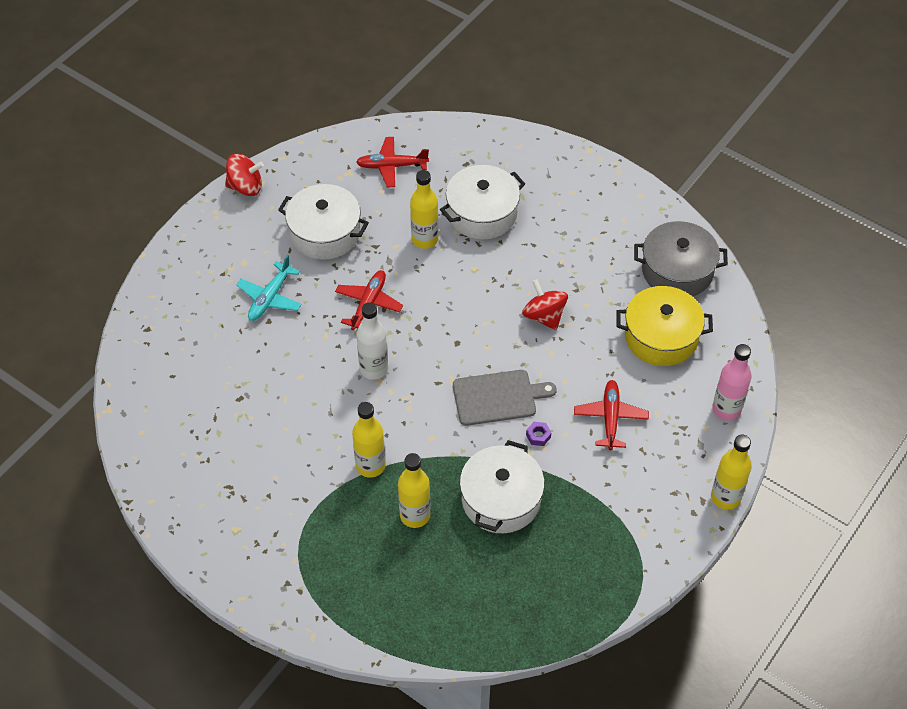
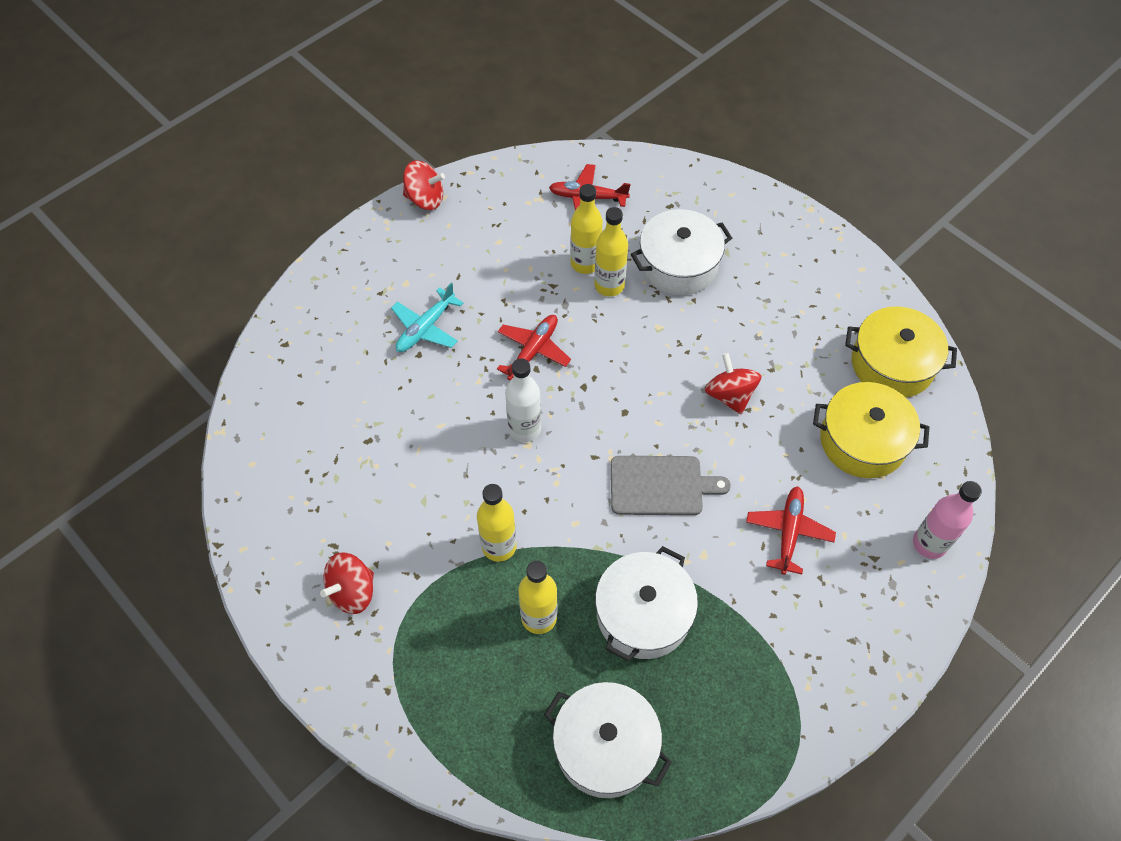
camera: 10 degrees right, 5 degrees up
(253, 520) = (352, 592): none -> red spinning top
(325, 233) = (500, 262): white pot -> white pot (605, 746)
(538, 436) = (700, 541): purple nut -> none
(677, 271) = (892, 364): grey pot -> yellow pot
(725, 497) = (914, 657): yellow bottle -> yellow bottle (585, 263)

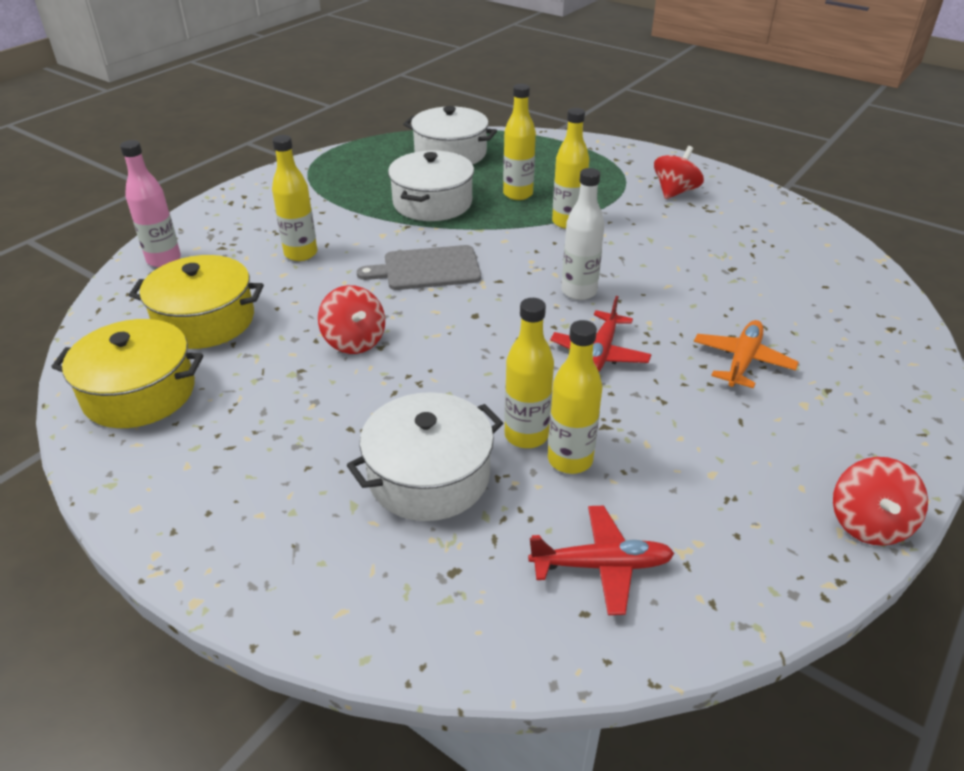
camera: 170 degrees right, 20 degrees down
(425, 199) = (868, 523): red spinning top -> red spinning top turned 75 degrees counterclockwise
(426, 328) = (742, 361): turquoise plane -> orange plane
(788, 532) = (301, 254): red plane -> yellow bottle

